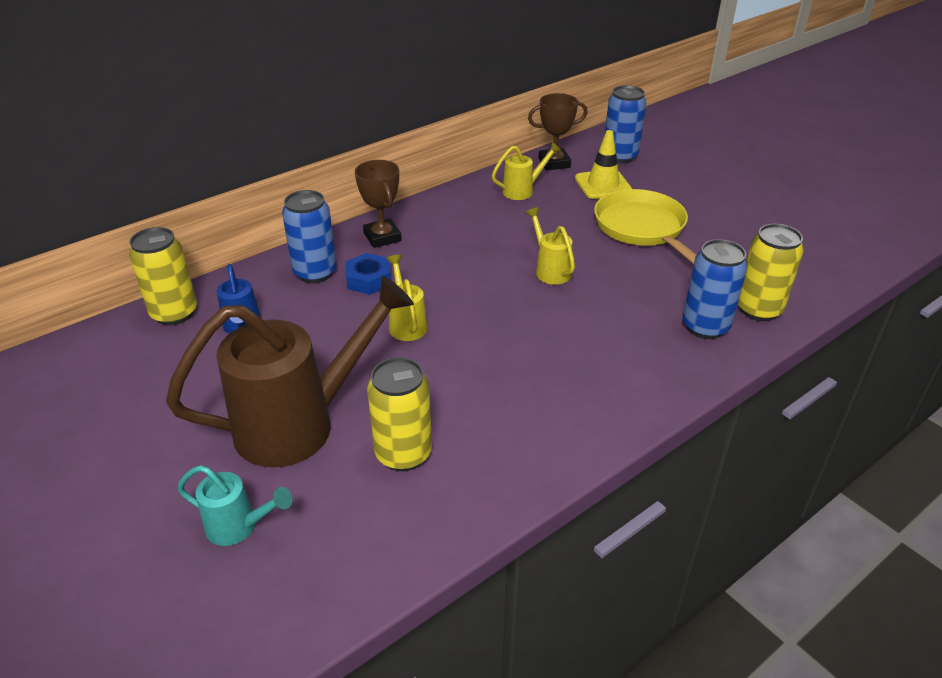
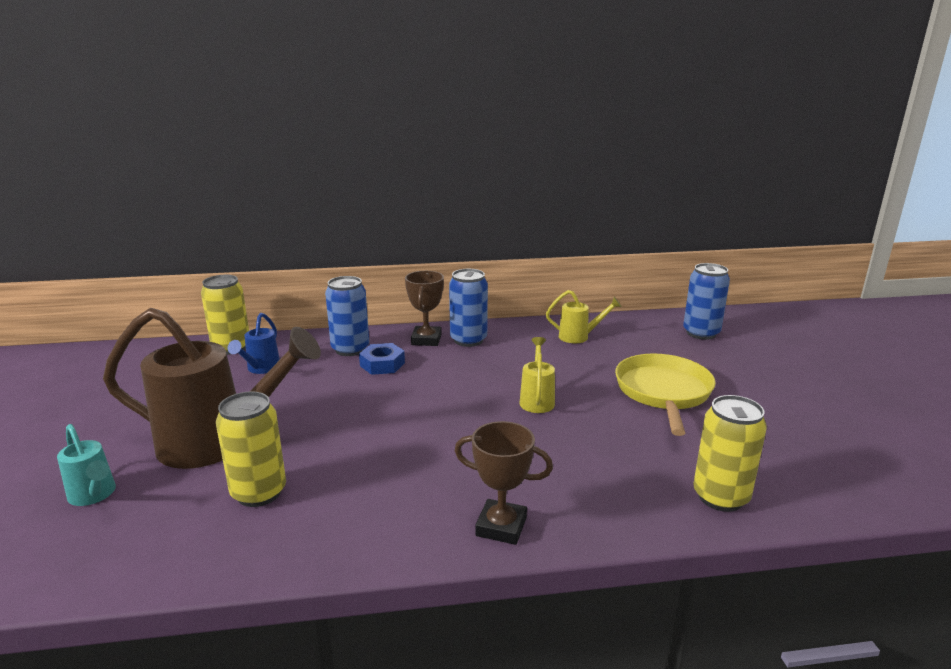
camera: 30 degrees right, 15 degrees down
(406, 323) = (374, 402): yellow watering can -> none
(554, 163) = (630, 324): brown trophy -> brown trophy (501, 527)
(603, 185) = (660, 350): yellow traffic cone -> none
(705, 327) = (642, 492): blue can -> blue can (468, 340)

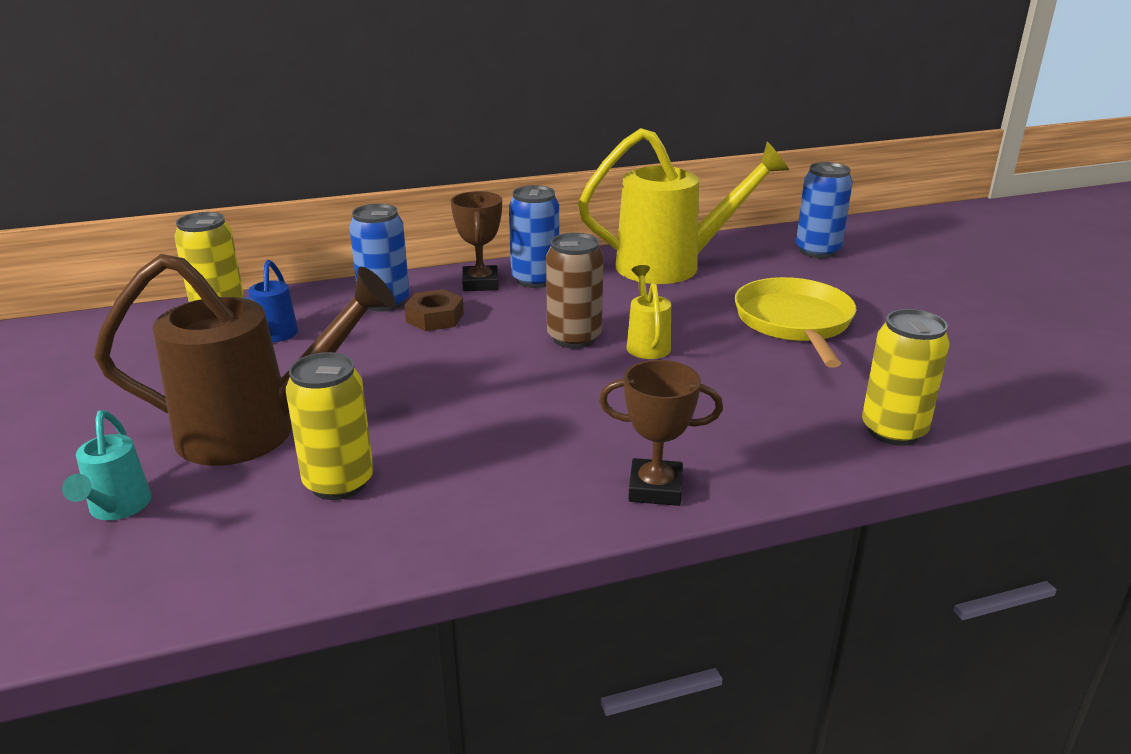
camera: 10 degrees left, 5 degrees up
(94, 496) = (117, 509): turquoise watering can -> turquoise watering can turned 45 degrees clockwise
(382, 364) = (435, 318): blue nut -> brown nut
(481, 390) = (574, 338): none -> brown can
(579, 337) = (673, 266): yellow watering can -> yellow watering can, size x2.19

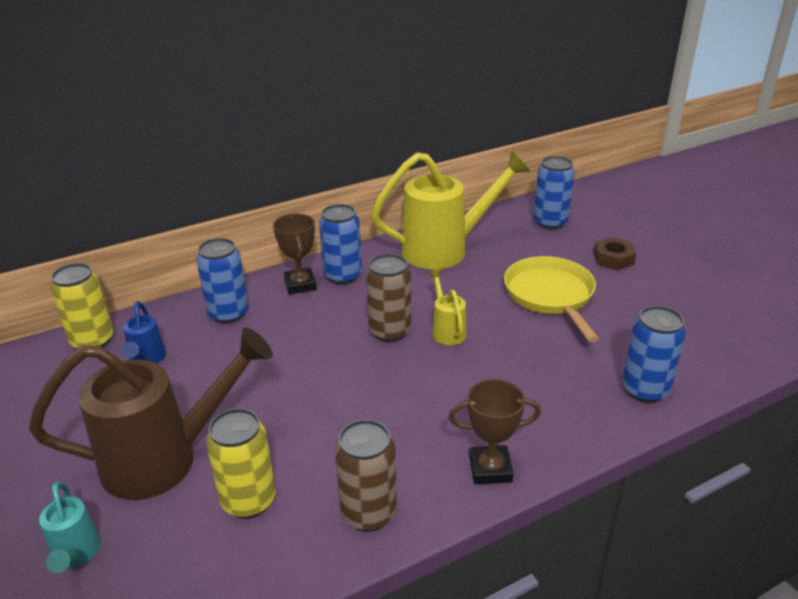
camera: 10 degrees left, 5 degrees up
(435, 318) = (274, 324): brown nut -> brown nut (613, 259)
(482, 514) = (368, 513): none -> brown can
(893, 431) = (645, 390): yellow can -> blue can

